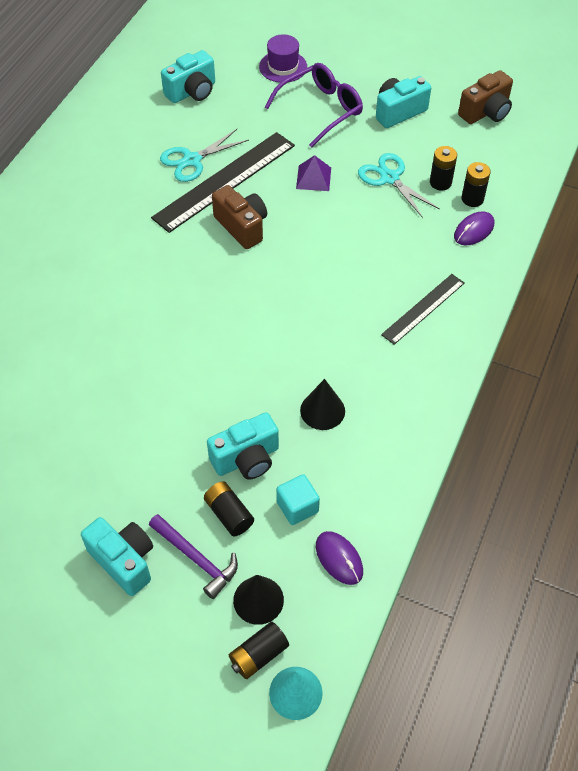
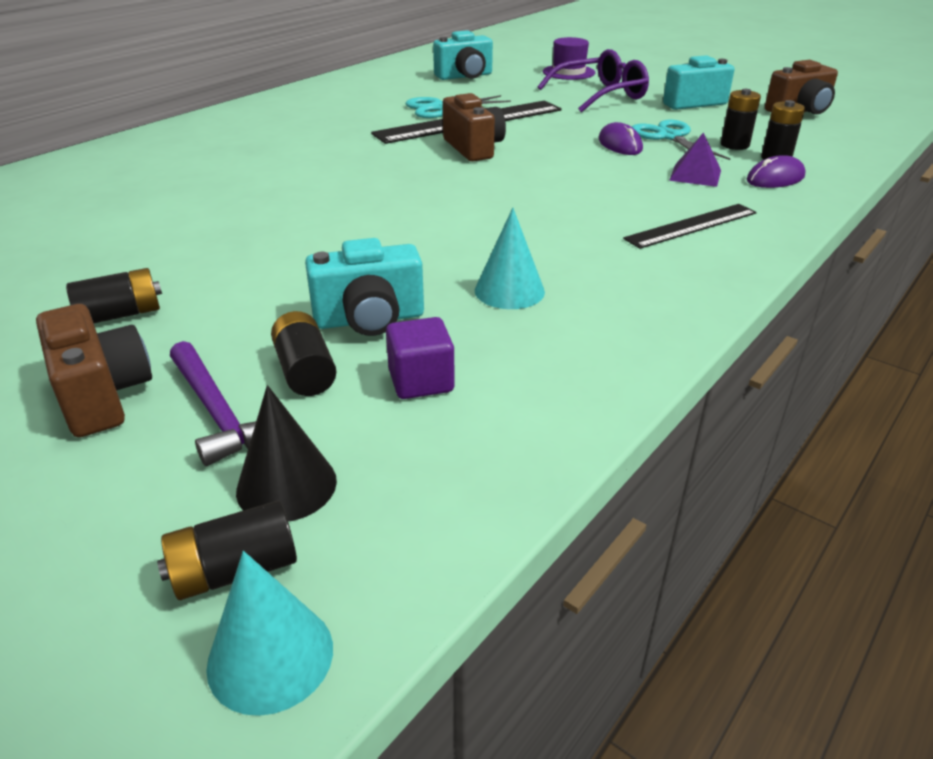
camera: 15 degrees right, 20 degrees down
(89, 490) = (121, 315): none -> black battery
(124, 561) = (103, 395): turquoise camera -> brown camera
(297, 507) = (421, 381): turquoise cube -> purple cube
(313, 178) = (575, 129): purple pyramid -> purple pyramid (695, 175)
(322, 410) = (509, 291): black cone -> turquoise cone
(339, 559) = (463, 456): purple mouse -> purple mouse (620, 144)

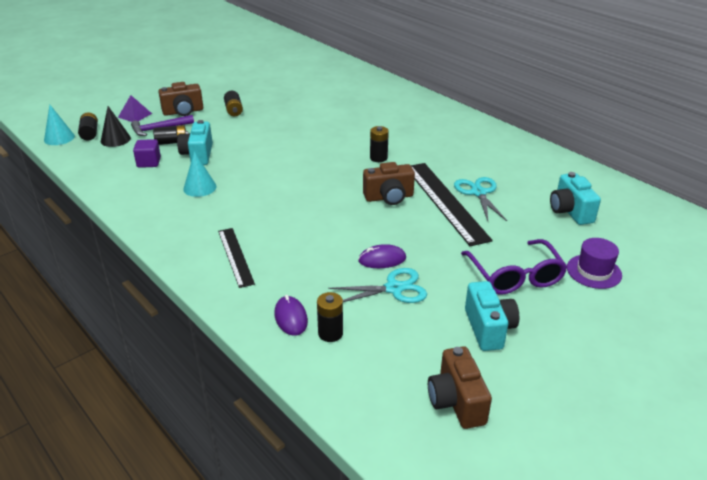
camera: 100 degrees right, 0 degrees up
(695, 175) = (311, 280): purple pyramid -> purple pyramid (134, 115)
(734, 145) = (367, 320): black battery -> black battery (378, 158)

